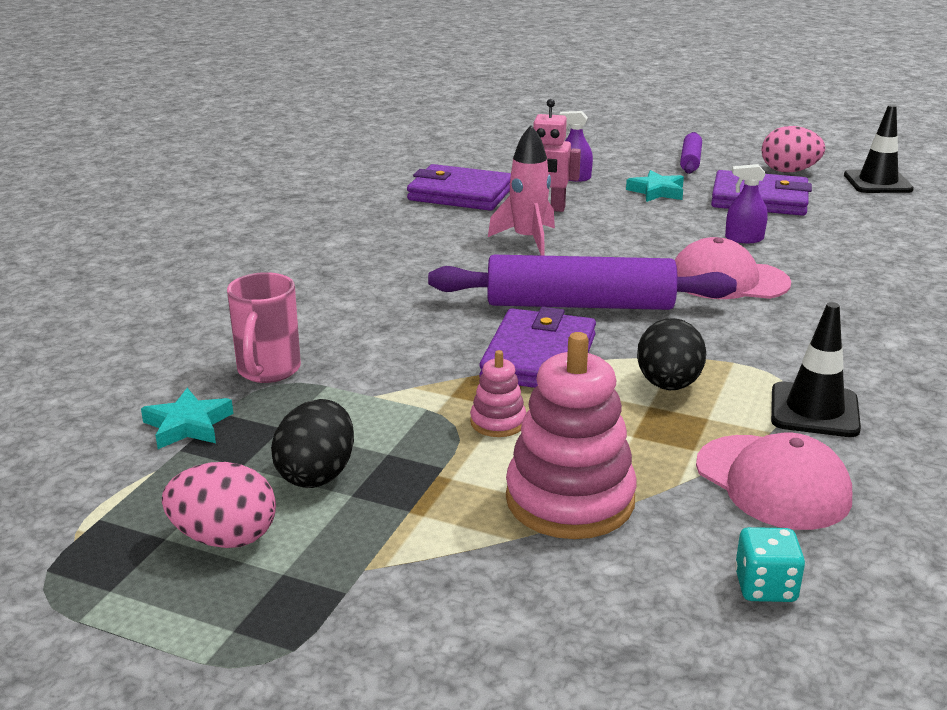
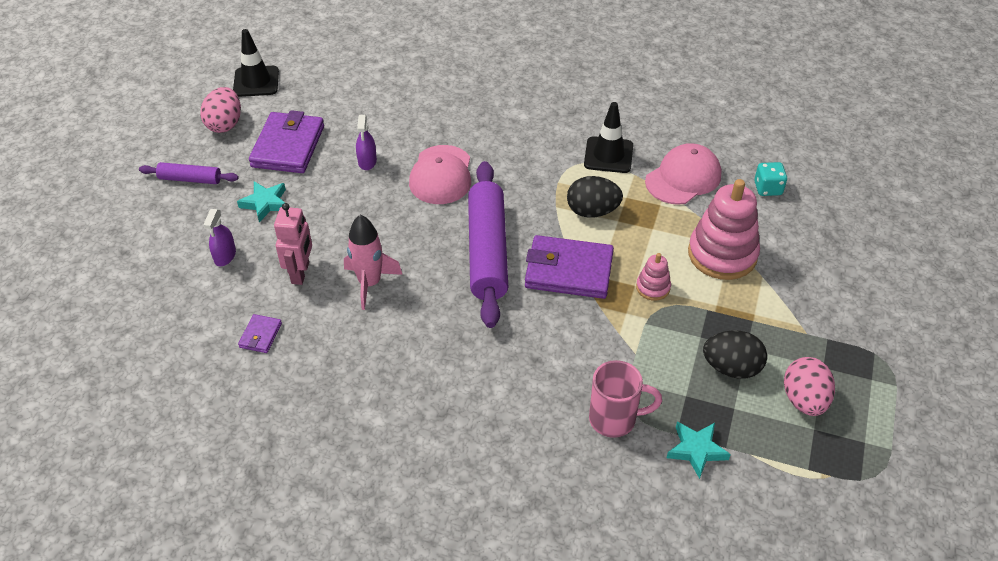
camera: 95 degrees left, 20 degrees up
(460, 194) = (260, 335): purple wallet -> purple wallet, size x0.46

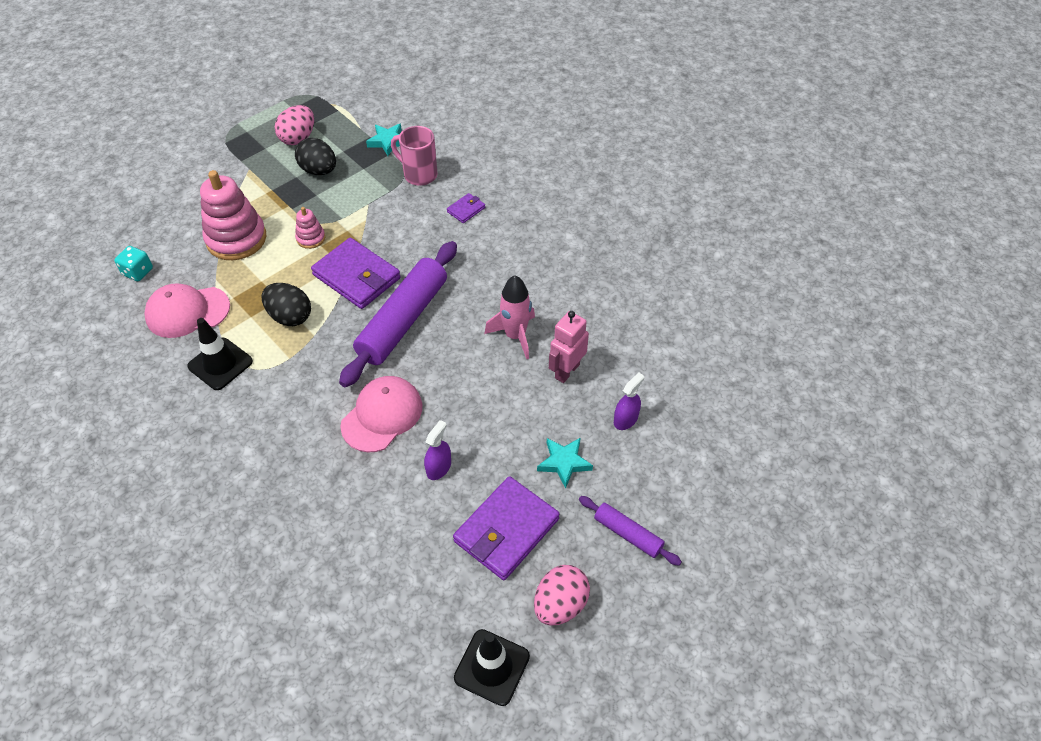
camera: 150 degrees left, 5 degrees up
(260, 335) = (624, 330): purple wallet -> purple wallet (466, 210)

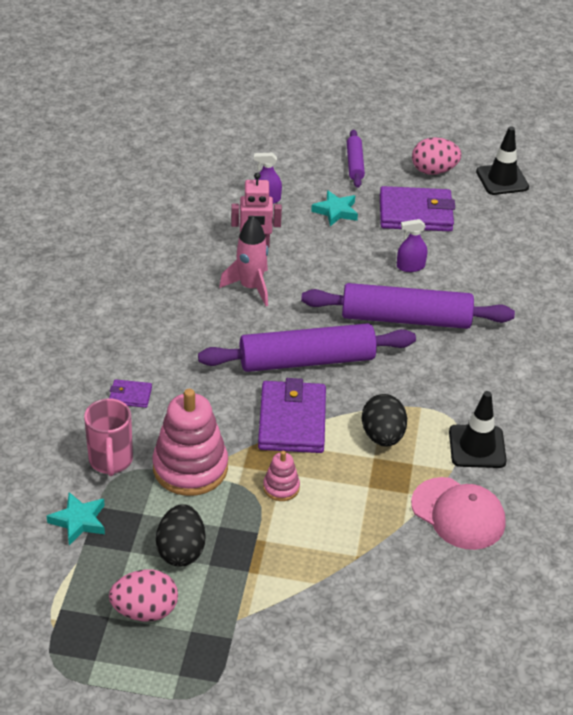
camera: 130 degrees left, 10 degrees down
(138, 272) = (463, 595): turquoise dice -> none
(236, 239) = (342, 547): pink stacking toy -> pink stacking toy (190, 468)
(382, 415) = (406, 319): pink cap -> purple rolling pin

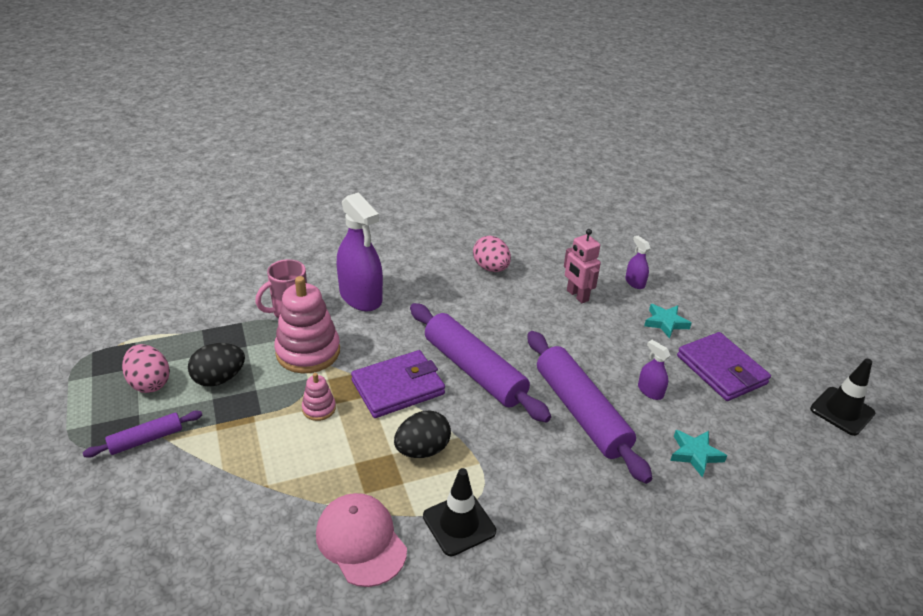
camera: 60 degrees right, 5 degrees down
(79, 521) = (222, 319): turquoise star -> turquoise star (695, 454)
(130, 395) = (361, 296): purple wallet -> purple spray bottle
(250, 287) = (527, 311): pink rocket -> none
(355, 164) = (736, 312): purple rolling pin -> purple rolling pin (146, 439)
(433, 171) = (791, 361): pink egg -> pink egg (491, 268)
(458, 514) = (361, 541): pink cap -> pink cap turned 135 degrees clockwise

